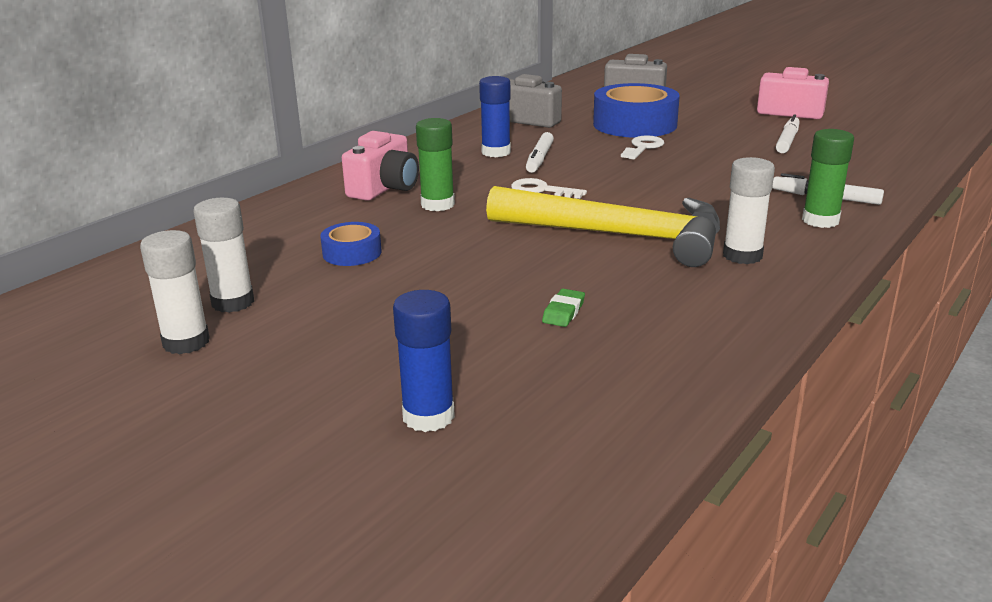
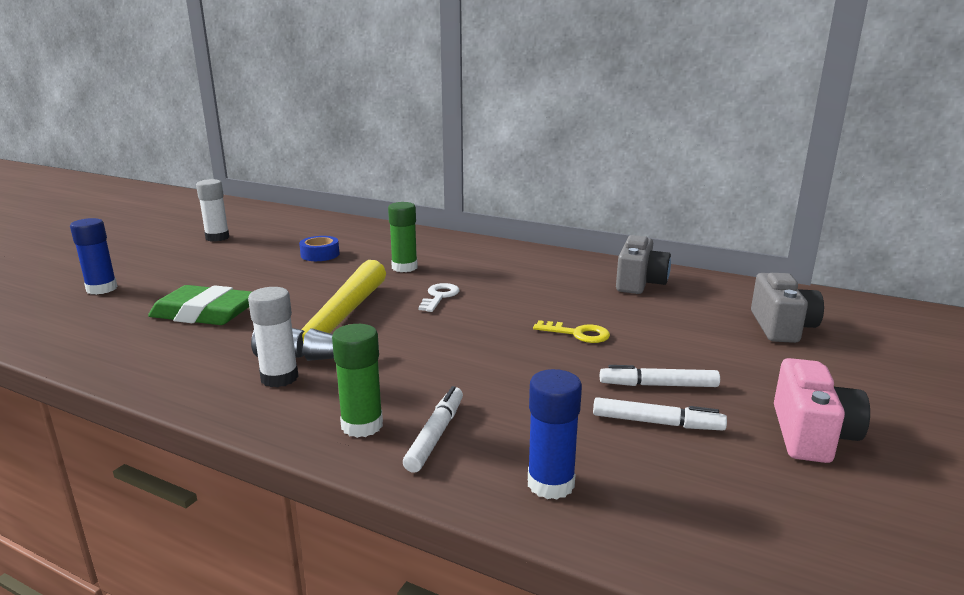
camera: 80 degrees right, 5 degrees down
(233, 302) = (259, 239): white glue stick -> none
(384, 188) = (436, 251): pink camera -> none
(496, 152) = (532, 276): blue glue stick -> blue glue stick (550, 484)
(539, 159) = (521, 292): white marker -> white marker (658, 385)
(563, 312) = (204, 313): green eraser -> green eraser, size x2.49
(635, 124) = (660, 329): blue tape -> none
(643, 147) = (578, 334): white key -> yellow key

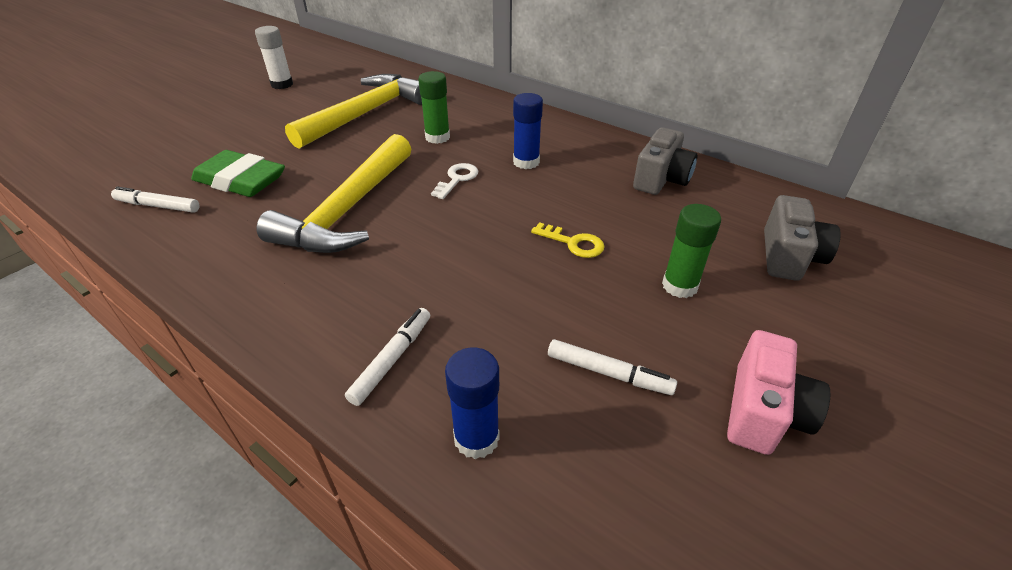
camera: 10 degrees right, 20 degrees up
(102, 289) = (165, 141): blue glue stick -> blue glue stick (526, 162)
(279, 378) = (278, 269): white glue stick -> none
(320, 255) = (365, 114): blue tape -> yellow hammer
(362, 425) = (330, 338): green glue stick -> green glue stick (679, 286)
(658, 385) = (629, 322): white marker -> white marker (158, 206)

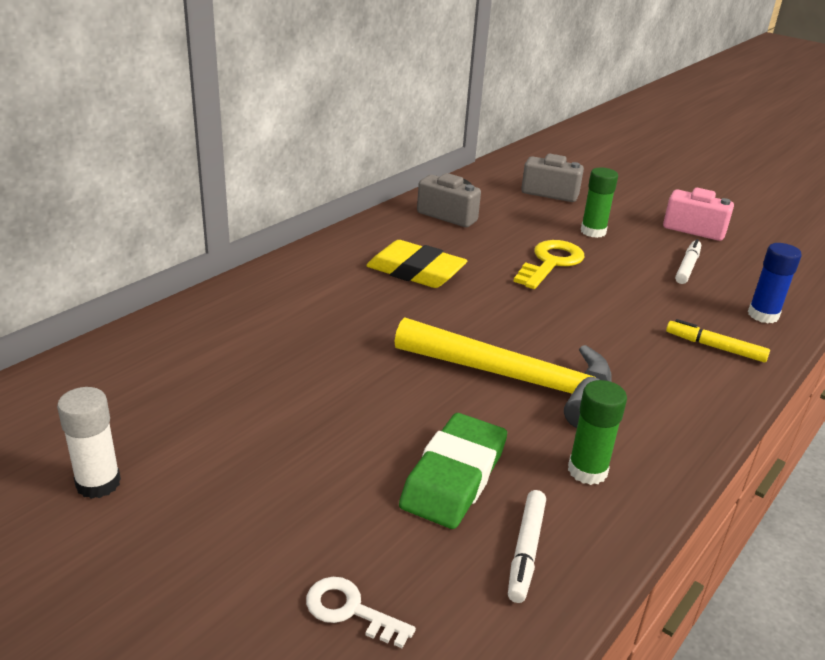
camera: 90 degrees left, 10 degrees down
(365, 114) = (264, 378): yellow hammer -> none
(392, 359) = (715, 347): white marker -> yellow marker
(437, 137) = (350, 321): green glue stick -> green glue stick (587, 471)
(457, 179) = (449, 311): white key -> white key (350, 610)
(526, 162) = (415, 271): blue glue stick -> yellow eraser
(573, 243) = (551, 263): yellow key -> yellow key, size x1.64

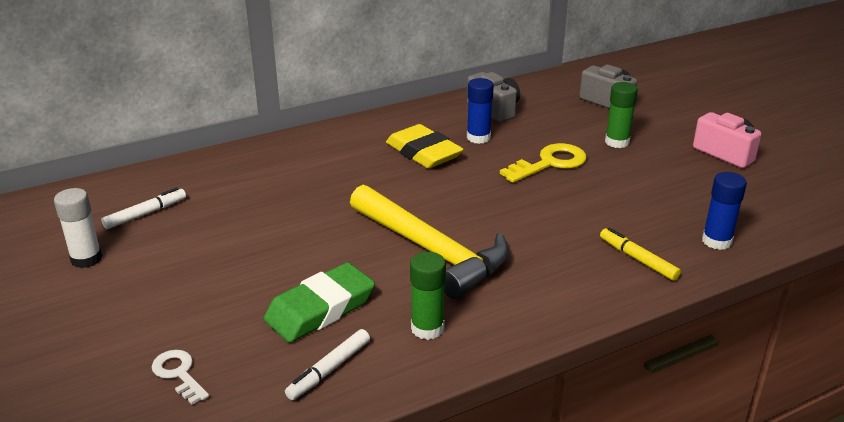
camera: 25 degrees right, 0 degrees up
(458, 246) = (478, 138): none -> blue glue stick
(687, 267) = (681, 186): white marker -> white marker (145, 214)

